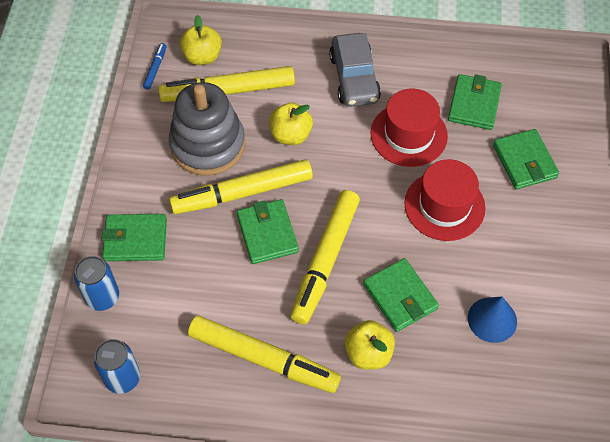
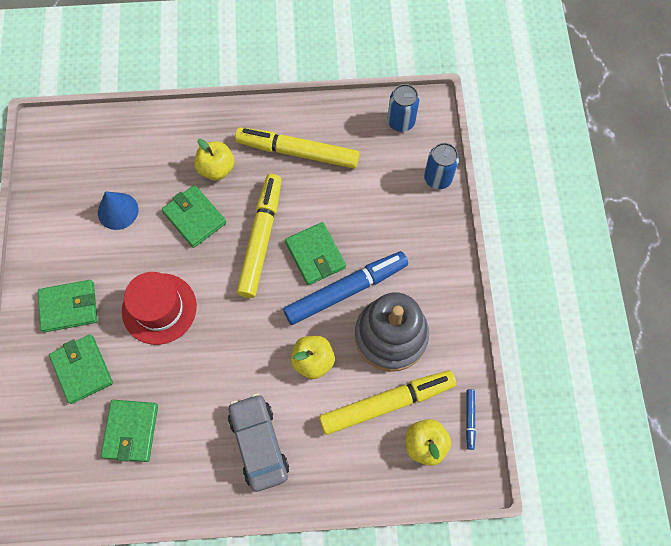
camera: 170 degrees right, 10 degrees up
(135, 239) = (427, 231): green wallet -> green wallet (69, 307)
(242, 193) = (346, 290): yellow marker -> blue marker
(408, 135) = (196, 381): red hat -> none

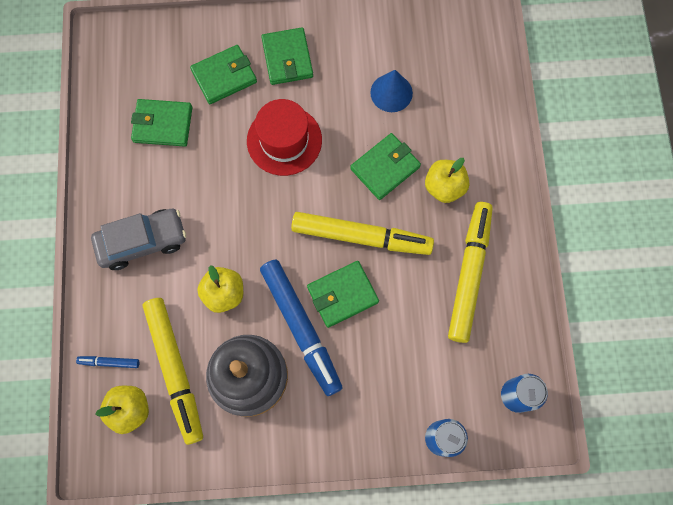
camera: 90 degrees right, 5 degrees up
(470, 419) = (153, 460): blue marker -> blue marker (109, 362)

